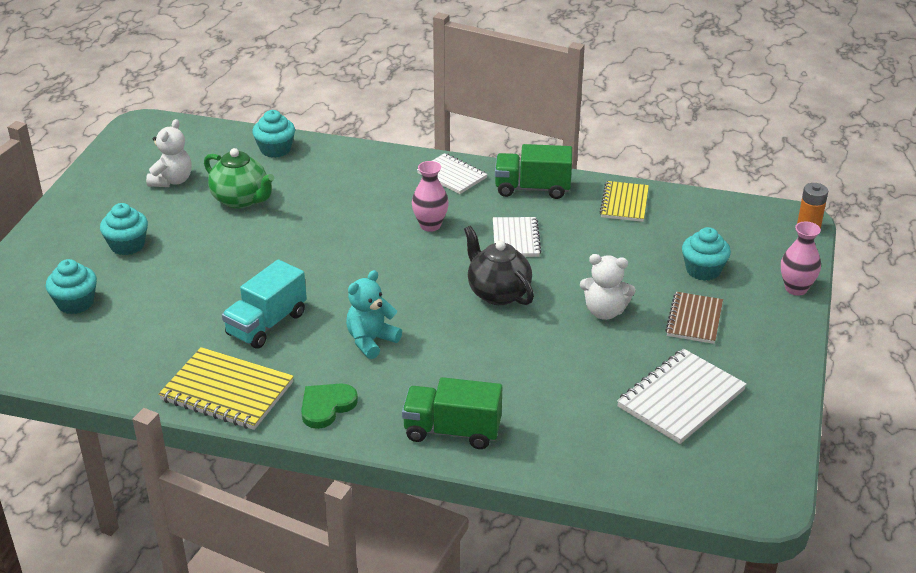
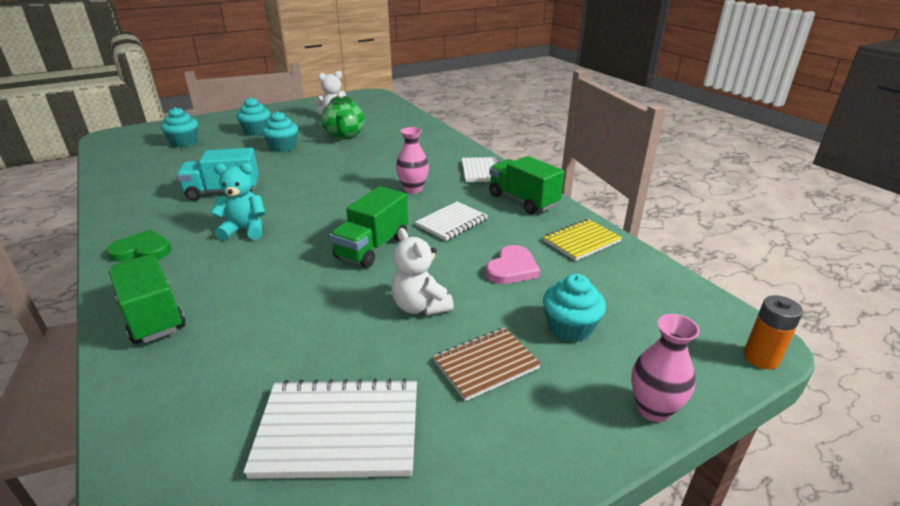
camera: 45 degrees right, 5 degrees down
(227, 392) = (130, 212): yellow notebook -> none
(275, 149) = (408, 123): turquoise cupcake -> turquoise cupcake (283, 147)
(498, 293) = (372, 247): black teapot -> green truck
(614, 251) = (512, 268): none -> pink heart

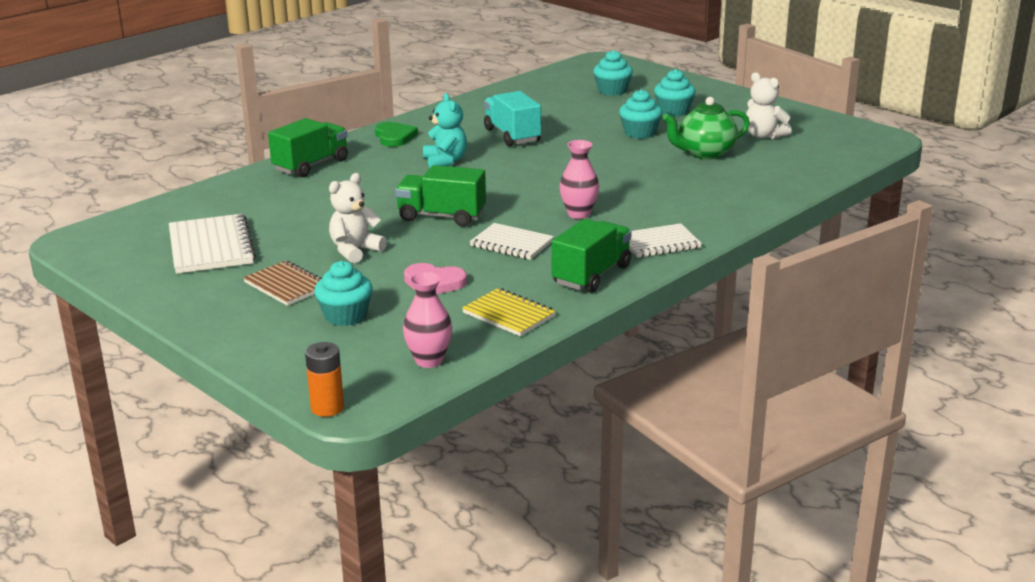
camera: 75 degrees right, 5 degrees down
(653, 409) = (249, 354): pink vase -> pink vase (429, 360)

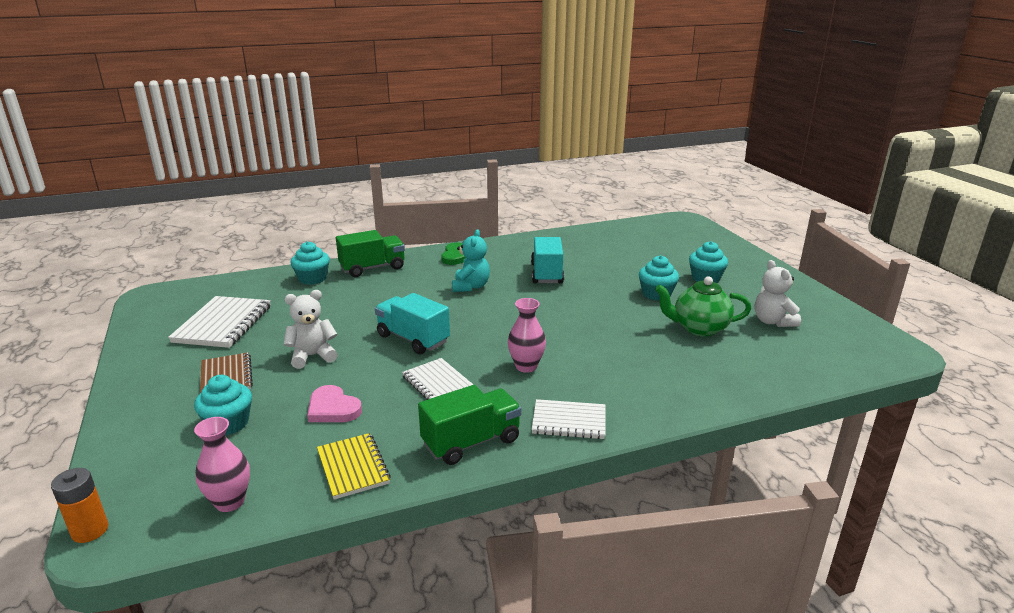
camera: 25 degrees right, 0 degrees up
(441, 216) = (413, 339): green truck -> turquoise truck
(612, 91) = (668, 249): turquoise cupcake -> turquoise cupcake (312, 278)

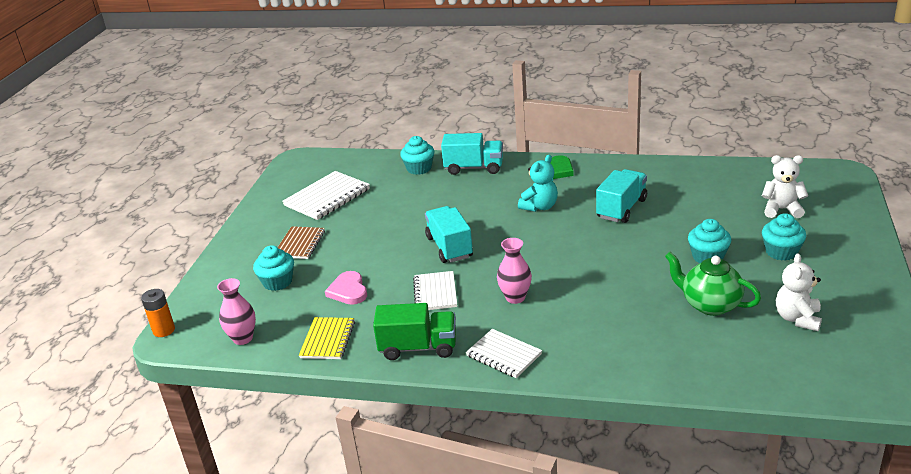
camera: 35 degrees right, 5 degrees up
(312, 356) = (366, 243): white teddy bear -> white teddy bear (781, 209)
(372, 268) = (474, 168): green truck -> turquoise truck

